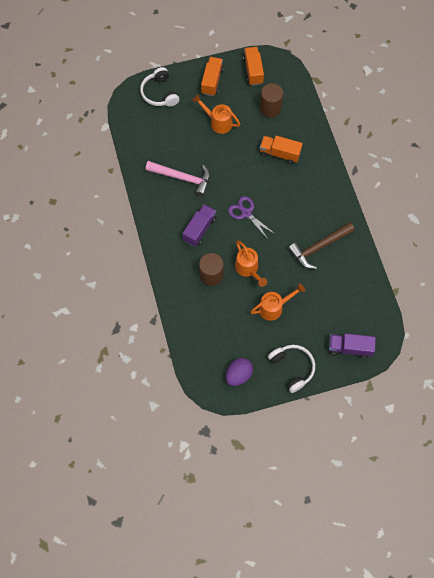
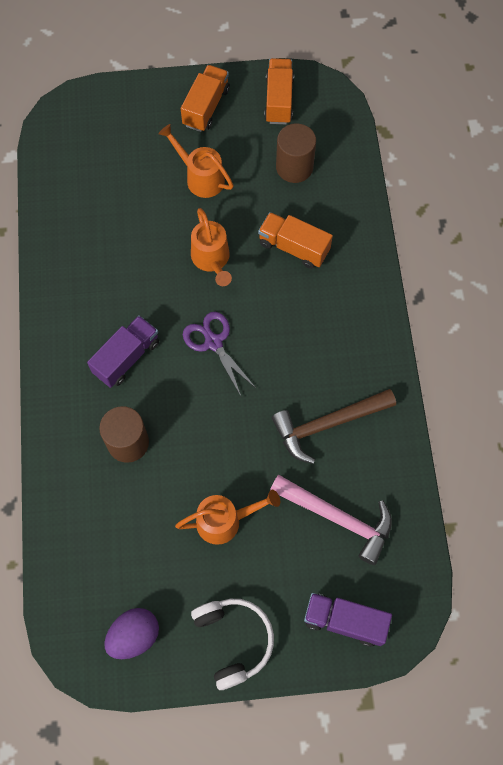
camera: 10 degrees right, 0 degrees up
(160, 93) = (114, 114): white headphones -> none
(182, 178) = (118, 263): pink hammer -> pink hammer (337, 518)
(248, 269) = (195, 443): orange watering can -> orange watering can (212, 260)

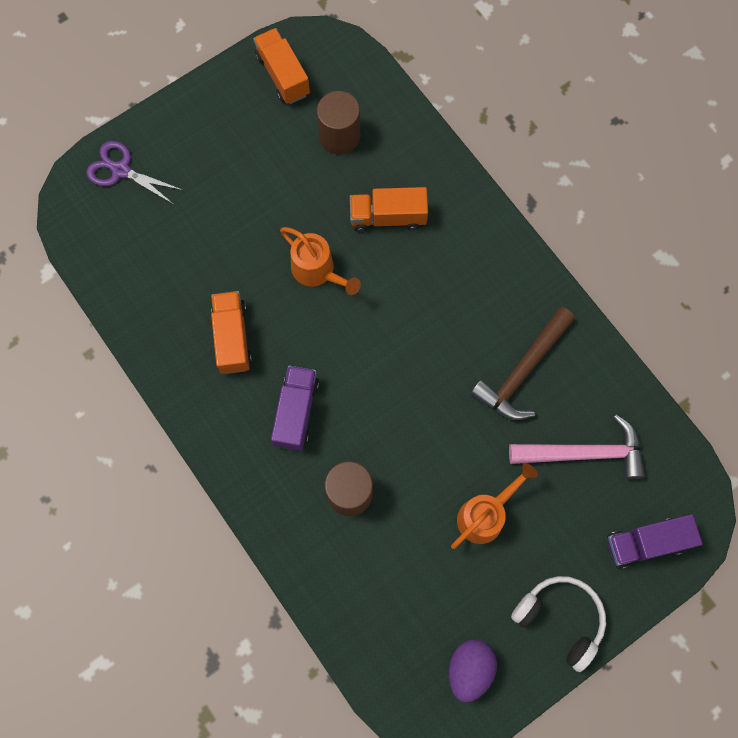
camera: 30 degrees left, 5 degrees up
(200, 177) = (255, 194): orange watering can -> none
(206, 107) = (215, 119): orange truck -> orange truck (232, 337)
(213, 342) = (370, 351): purple scissors -> purple scissors (121, 170)

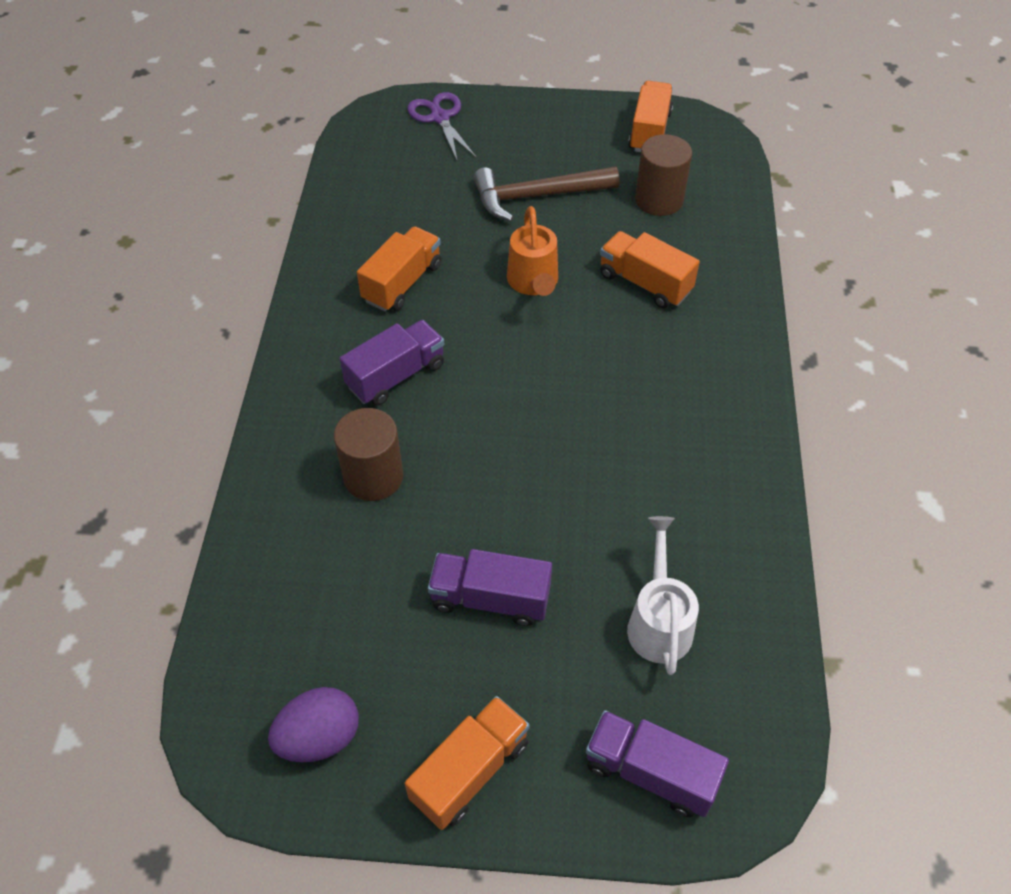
camera: 40 degrees right, 20 degrees down
(485, 515) = (490, 598): orange watering can -> purple truck
(523, 371) = (662, 496): brown hammer -> brown hammer (537, 196)
(560, 619) = (470, 771): white headphones -> orange truck
(583, 453) = (659, 621): pink hammer -> white watering can

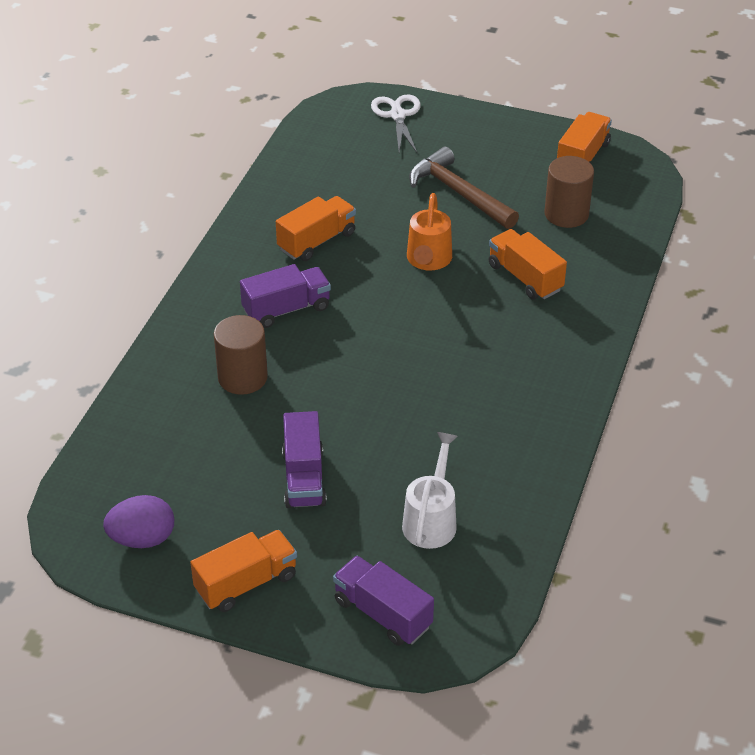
camera: 15 degrees right, 10 degrees down
(440, 118) = (397, 115): purple scissors -> white scissors
(490, 598) = (304, 478): purple truck -> purple truck turned 120 degrees counterclockwise
(537, 196) = (459, 193): brown hammer -> brown hammer turned 45 degrees clockwise

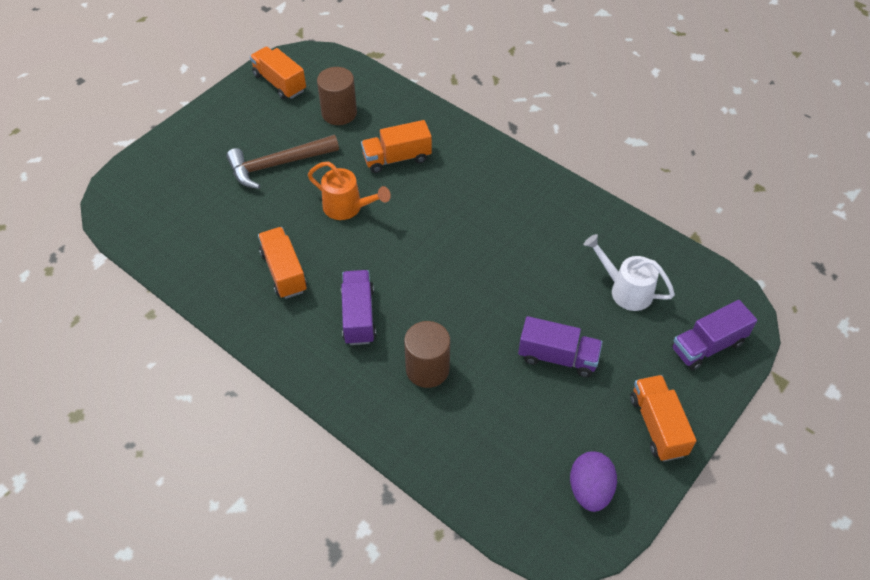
camera: 70 degrees left, 10 degrees up
(397, 115) = (153, 171): white scissors -> none

